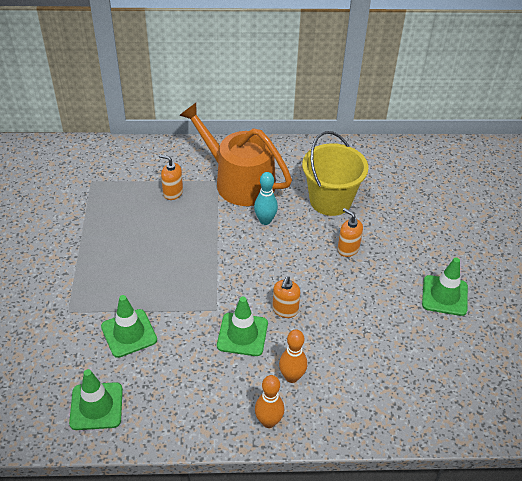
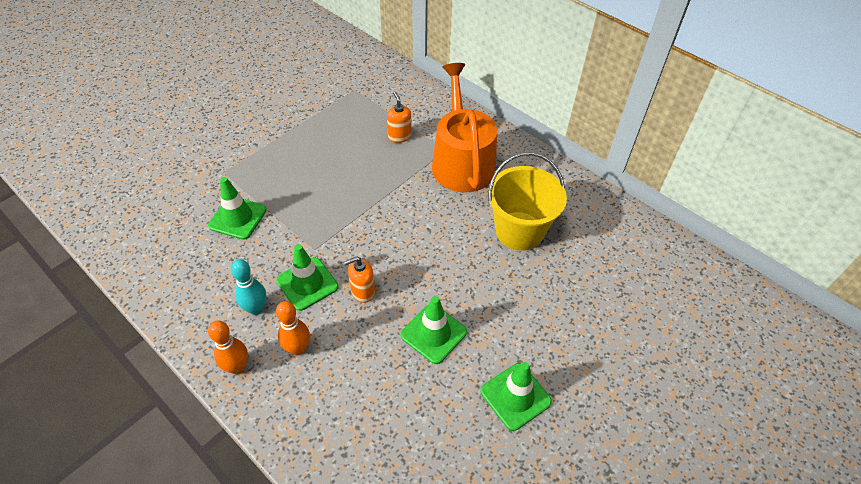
camera: 45 degrees right, 5 degrees up
(96, 406) = (155, 252): green traffic cone -> green traffic cone (433, 333)
(265, 220) = (441, 208): turquoise bowling pin -> turquoise bowling pin (256, 308)
(348, 249) = (480, 283): orange soap dispenser -> none

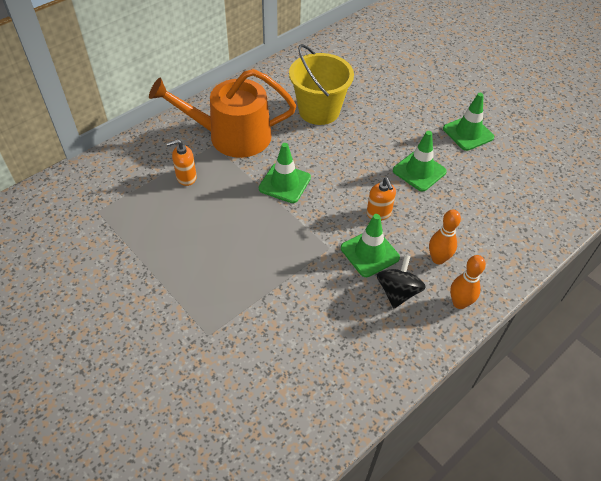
camera: 85 degrees left, 0 degrees up
(237, 218) = (282, 315): green traffic cone -> green traffic cone (284, 183)
(256, 308) = (397, 292): turquoise bowling pin -> black spinning top

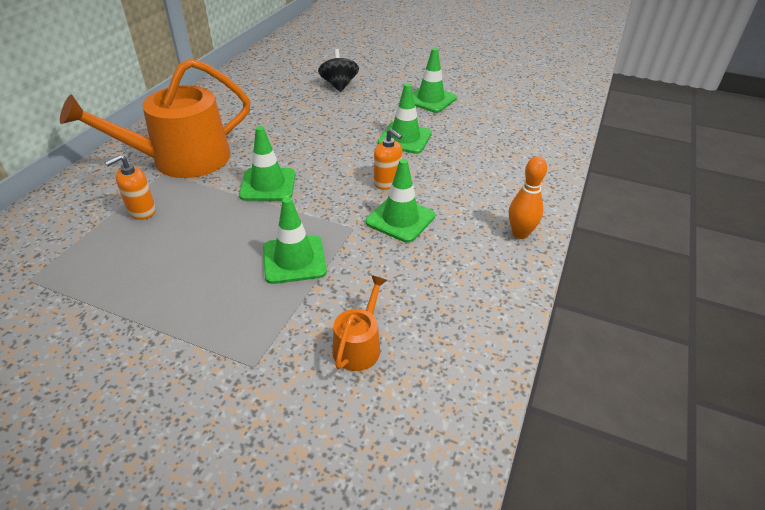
camera: 25 degrees left, 10 degrees down
(272, 260) = (294, 260): none -> green traffic cone
(283, 348) = (359, 345): none -> orange watering can
(319, 111) = (271, 116): yellow bucket -> none
(397, 292) = (452, 244): black spinning top -> black spinning top (339, 85)
(438, 259) = (473, 203): orange bowling pin -> none

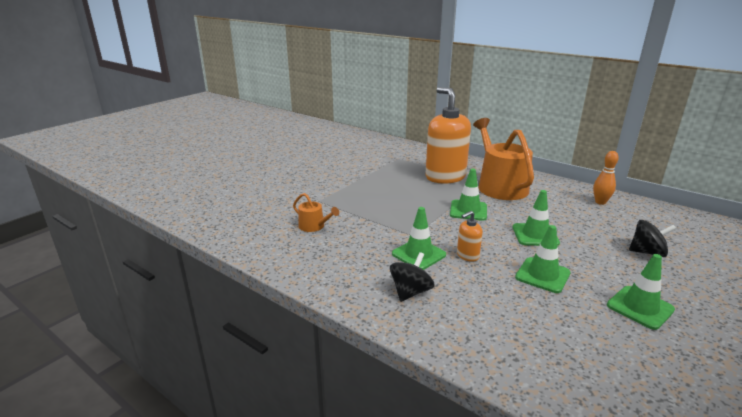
camera: 105 degrees right, 15 degrees down
(142, 211) = (445, 177): orange soap dispenser -> orange soap dispenser, size x2.34
(294, 260) = (389, 214): green traffic cone -> green traffic cone (535, 235)
(480, 218) = (410, 292): none -> black spinning top
(520, 233) = (384, 308): orange bowling pin -> orange bowling pin (600, 202)

